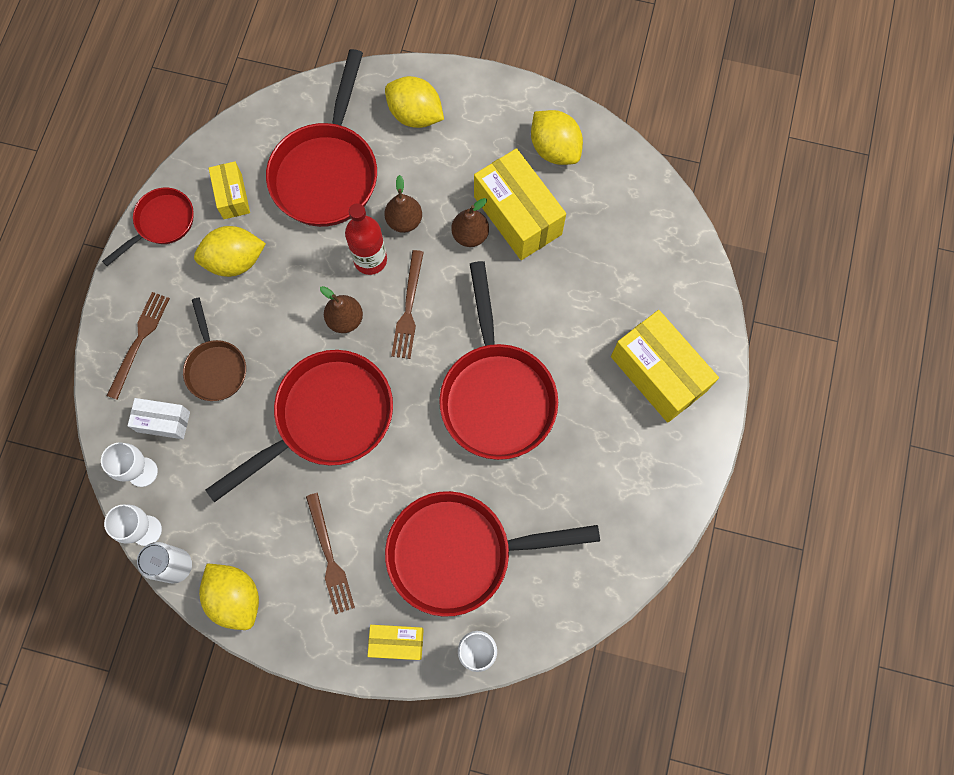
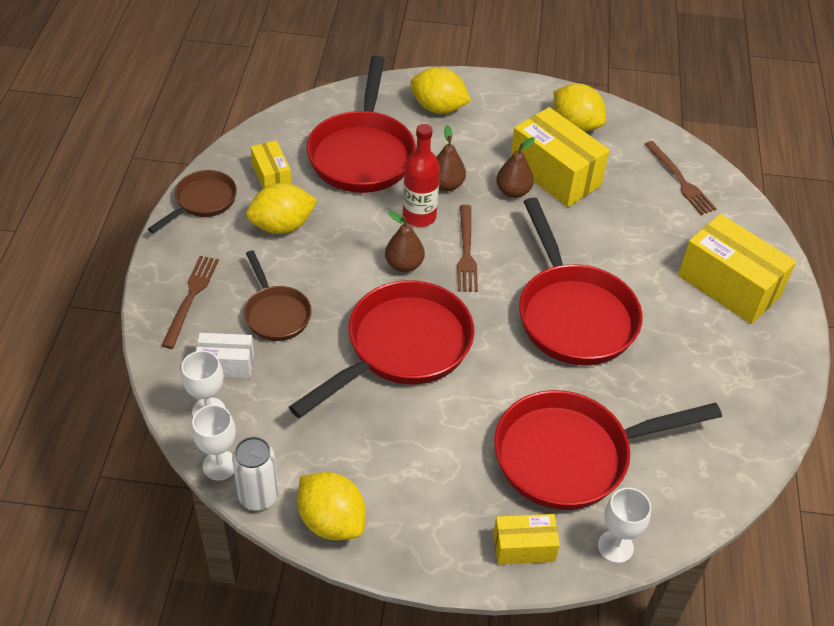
camera: 10 degrees left, 25 degrees down
(161, 223) = (202, 202): red pan -> brown pan
(329, 557) = (430, 472): brown fork -> brown fork (680, 180)

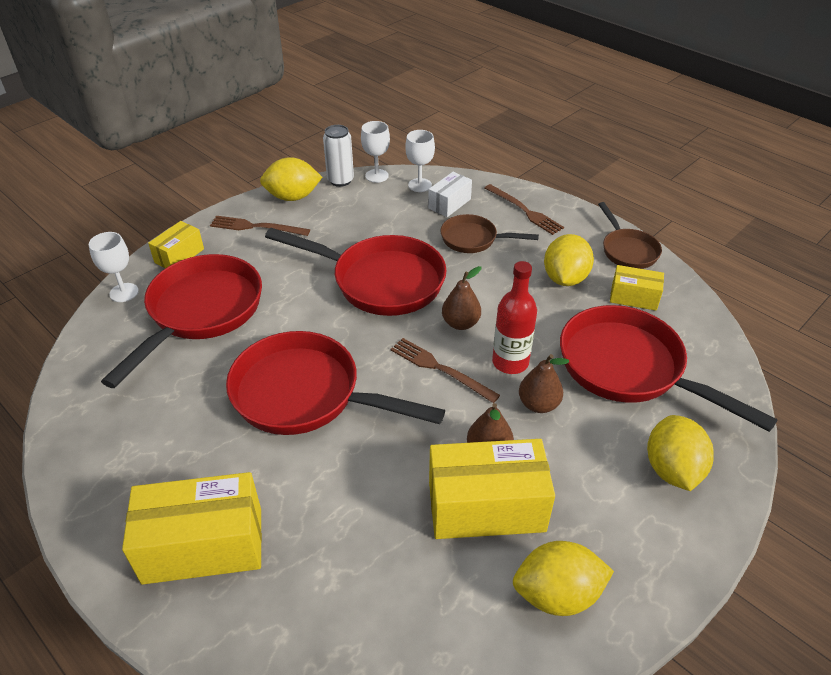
camera: 130 degrees right, 5 degrees down
(401, 348) = (380, 281): red pan -> red pan turned 60 degrees counterclockwise
(438, 108) = (672, 469): yellow lemon -> yellow lemon turned 60 degrees counterclockwise
(680, 180) = (375, 636): brown fork -> brown fork (256, 227)

